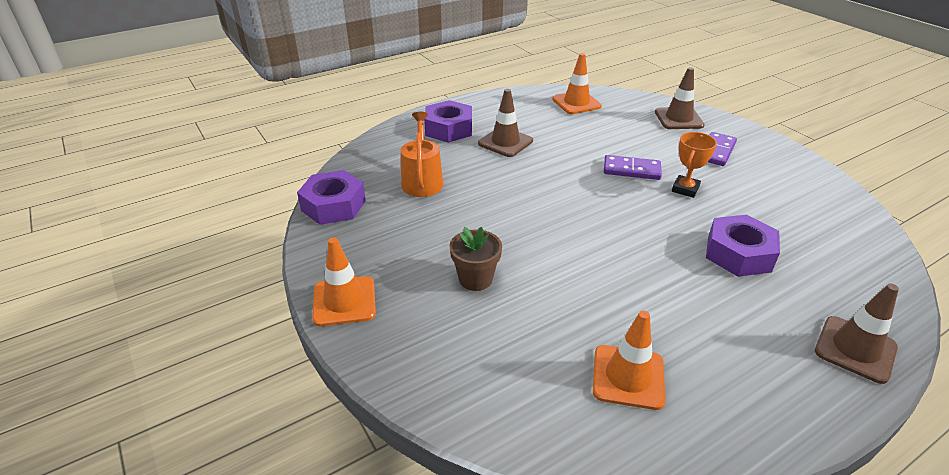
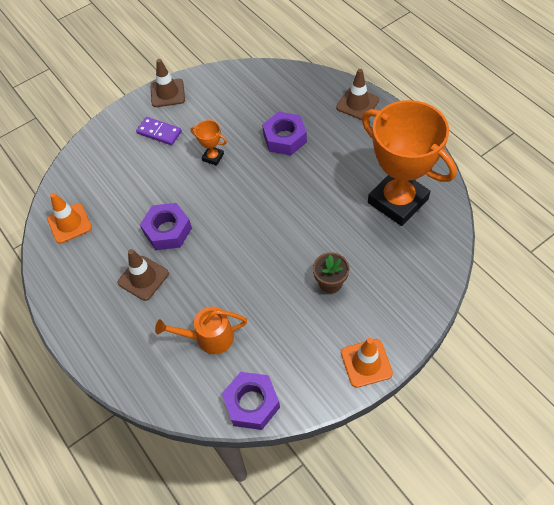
camera: 90 degrees left, 20 degrees up
(448, 129) = (116, 329): purple nut -> purple nut (167, 231)
(628, 377) = (398, 201): orange traffic cone -> orange trophy
(631, 170) = (187, 187): purple domino -> none
(678, 119) = (105, 150): brown traffic cone -> brown traffic cone (167, 93)

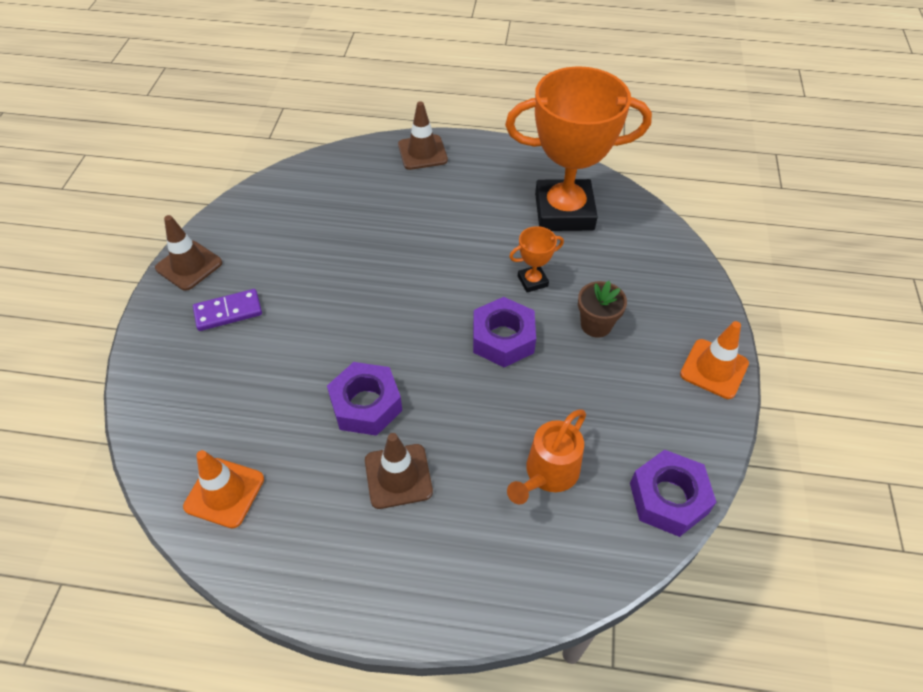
camera: 50 degrees left, 5 degrees down
(213, 157) = (328, 294): orange trophy -> orange trophy (532, 281)
(285, 138) = (387, 226): purple nut -> purple nut (503, 338)

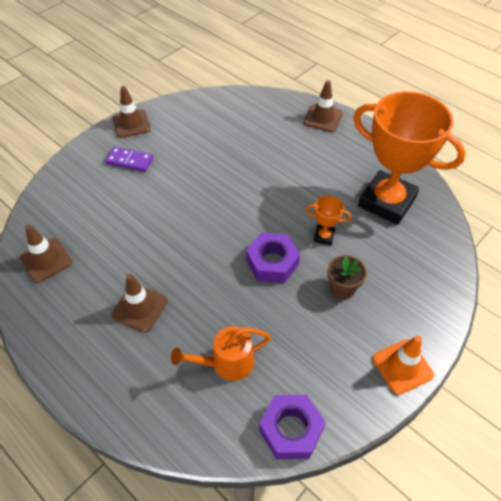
camera: 35 degrees right, 0 degrees up
(224, 493) = (46, 260): orange traffic cone -> brown traffic cone
(366, 405) = (157, 256): purple nut -> none

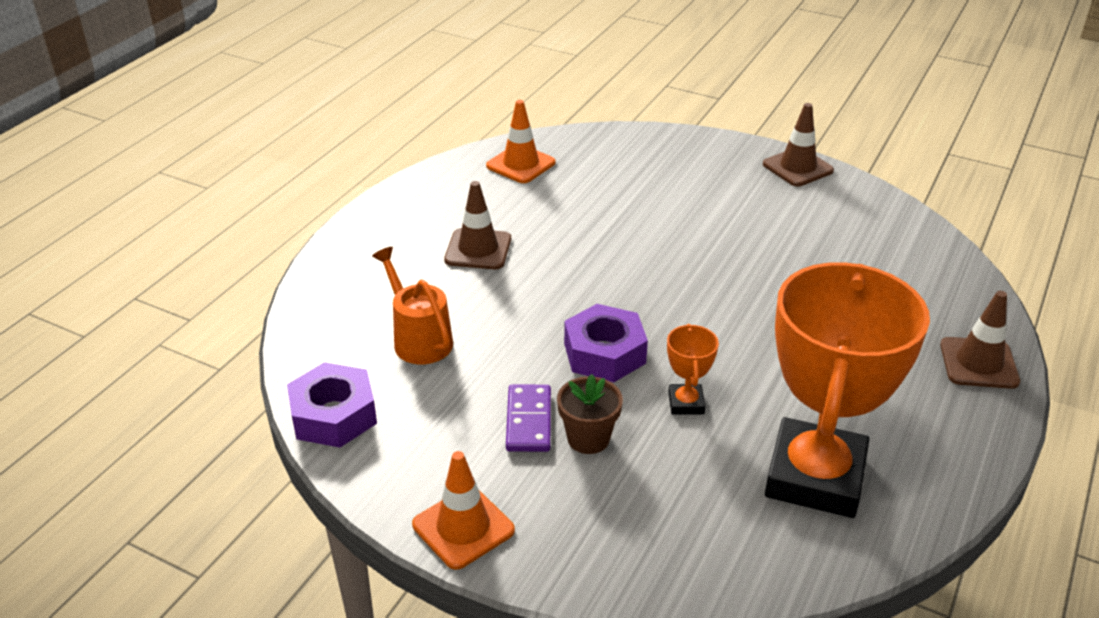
camera: 75 degrees right, 15 degrees down
(46, 260) = (520, 164): brown traffic cone -> orange traffic cone
(129, 161) = (723, 183): purple domino -> purple domino (529, 421)

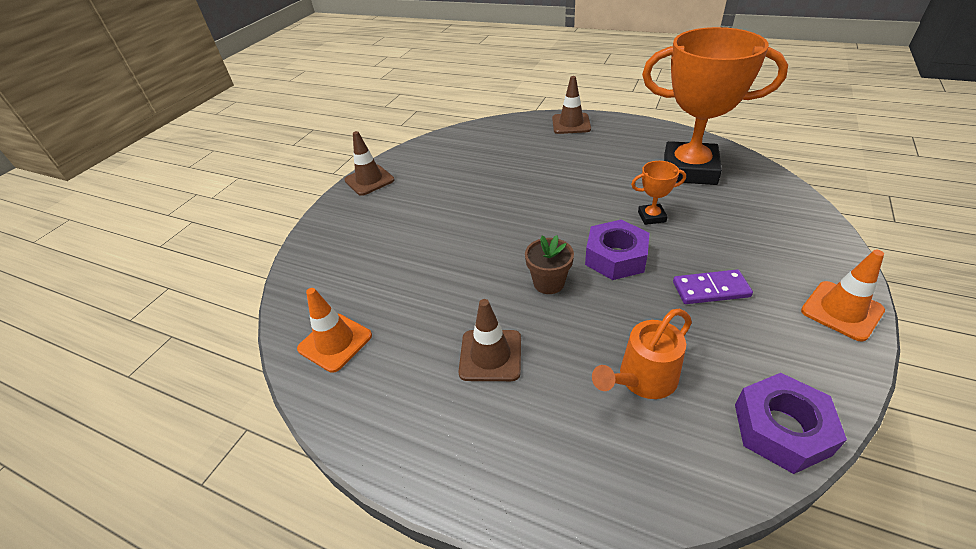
camera: 90 degrees left, 5 degrees up
(588, 438) = (711, 257): brown flower pot -> brown flower pot (549, 283)

